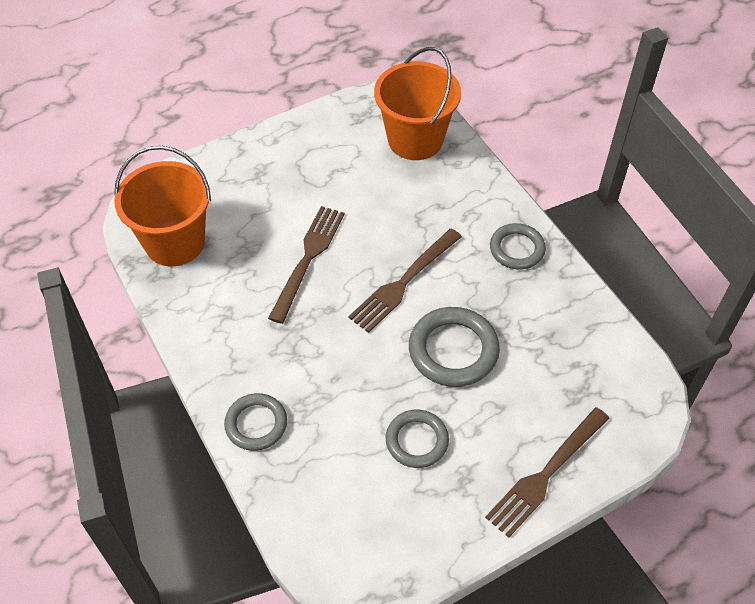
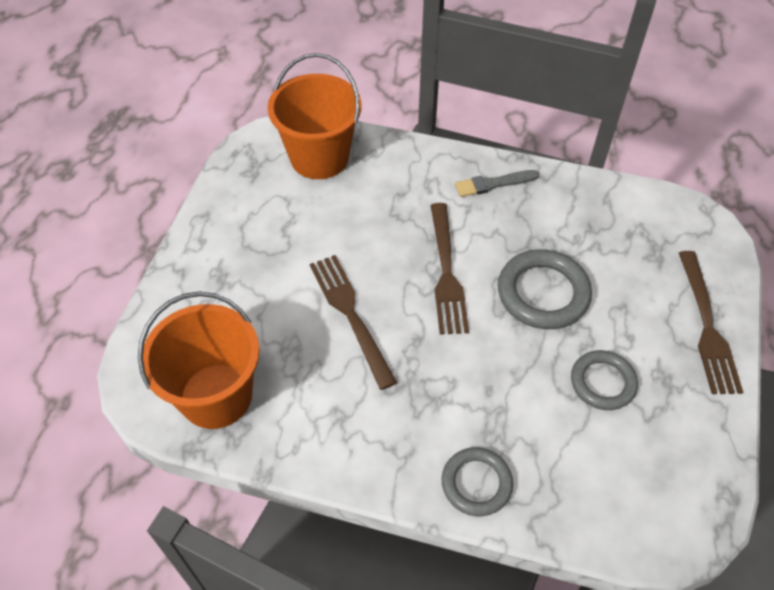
camera: 45 degrees left, 0 degrees up
(517, 249) = (493, 184): grey ring -> grey brush

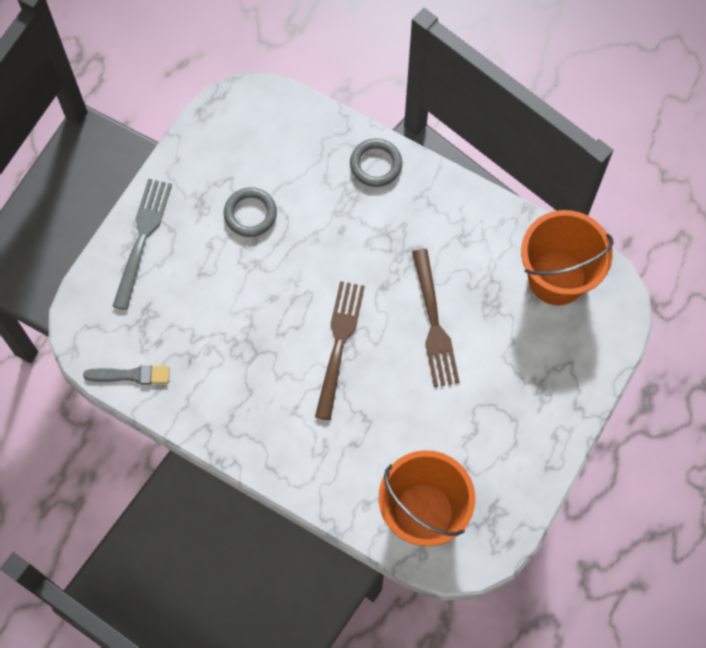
camera: 165 degrees left, 15 degrees up
(493, 184) = (260, 433): grey brush -> grey brush (131, 375)
(543, 293) = (263, 302): grey ring -> none
(707, 327) = (142, 238): brown fork -> grey fork

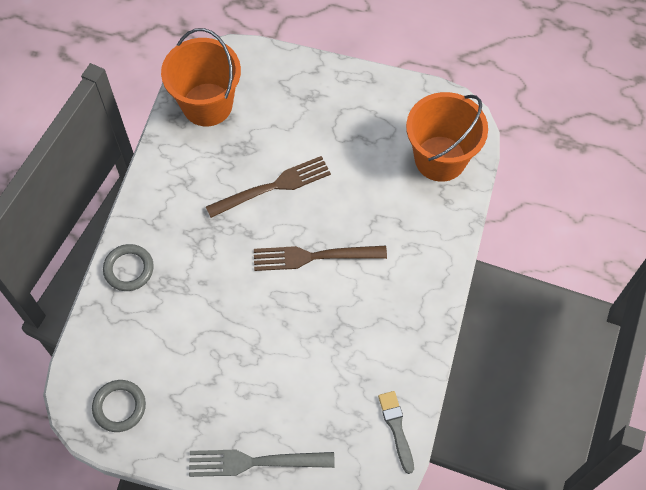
camera: 105 degrees left, 5 degrees down
(250, 214) = (205, 367): grey ring -> grey ring (119, 407)

